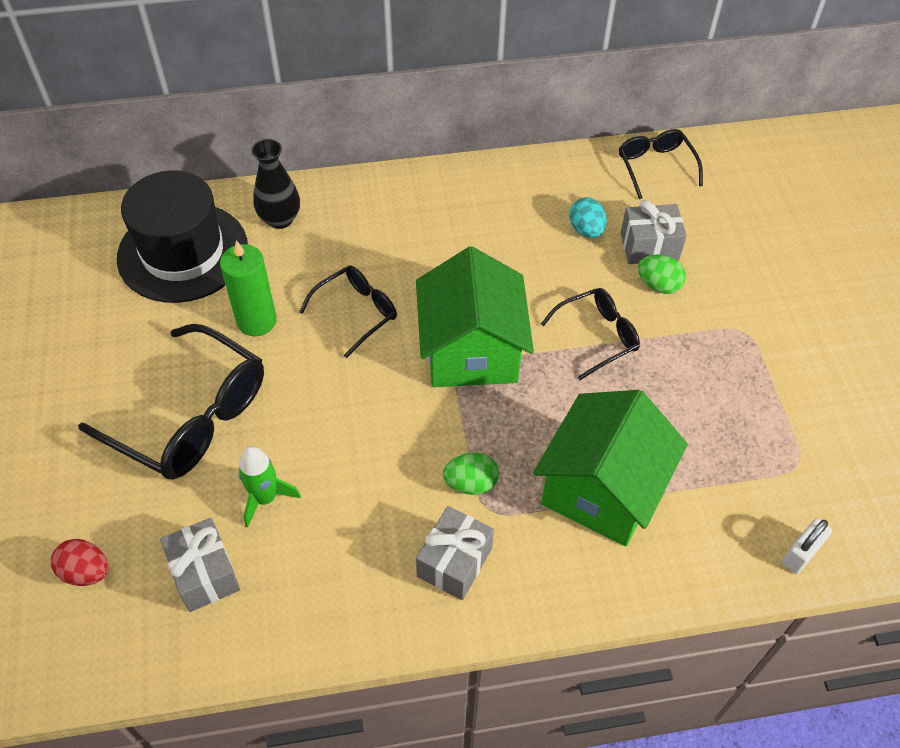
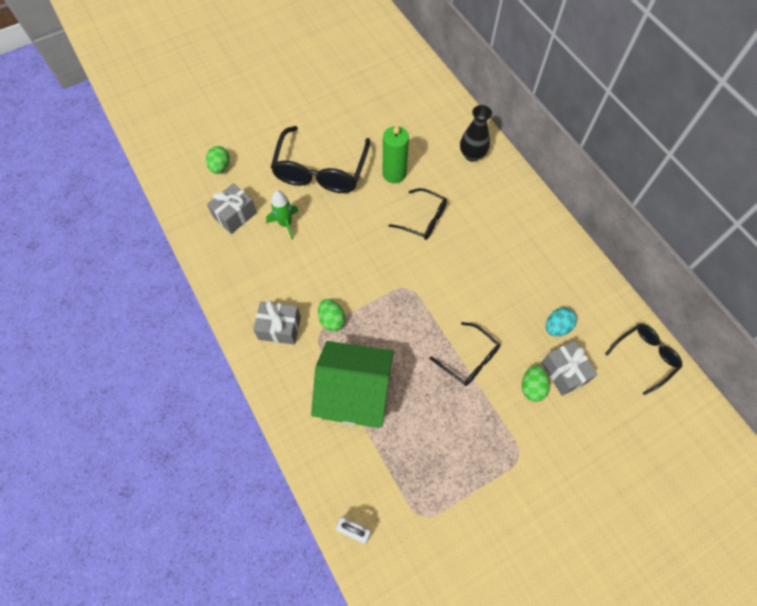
camera: 70 degrees right, 10 degrees up
(86, 572) = (220, 167): red egg -> green egg
(183, 252) = (424, 120): black hat -> none
(471, 351) = (423, 290): green house -> none

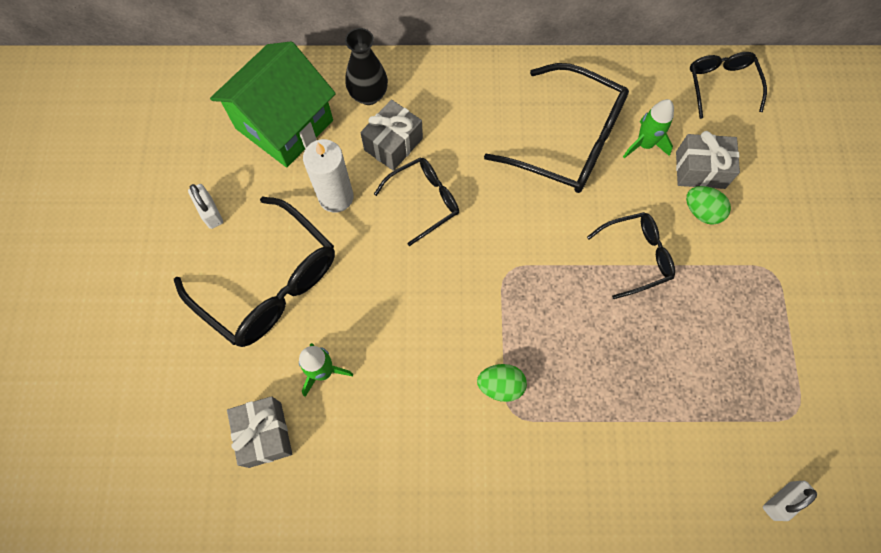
camera: 60 degrees left, 5 degrees up
(220, 167) = (168, 416): green egg -> none
(279, 328) = (475, 458): grey gift -> grey gift (393, 144)
(344, 121) = (210, 212): none -> white padlock
(355, 394) = (614, 410): green house -> green house (284, 124)
(394, 174) = (336, 197): green candle -> white candle
(524, 279) = (569, 141): none -> black glasses
(557, 327) = (644, 144): turquoise egg -> green rocket

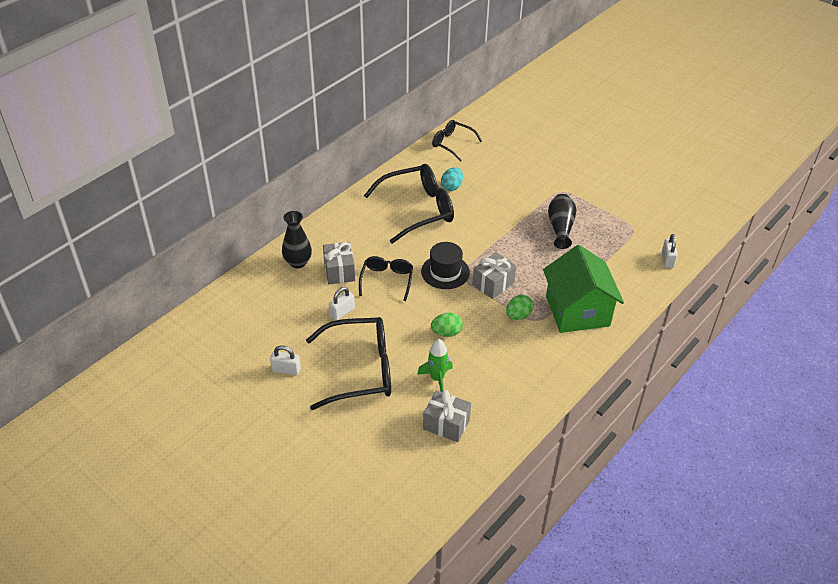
camera: 50 degrees left, 25 degrees down
(284, 124) = (271, 306): green house -> green house (577, 311)
(336, 197) = (342, 312): white candle -> white padlock
(495, 250) = (445, 272): none -> black hat
(636, 256) = (505, 227): black glasses -> none
(644, 144) = (451, 187): green rocket -> turquoise egg
(700, 170) = (486, 179): grey gift -> grey gift (493, 284)
(701, 212) = (507, 192): green egg -> green egg (446, 332)
(703, 320) = (560, 227): none -> black vase

